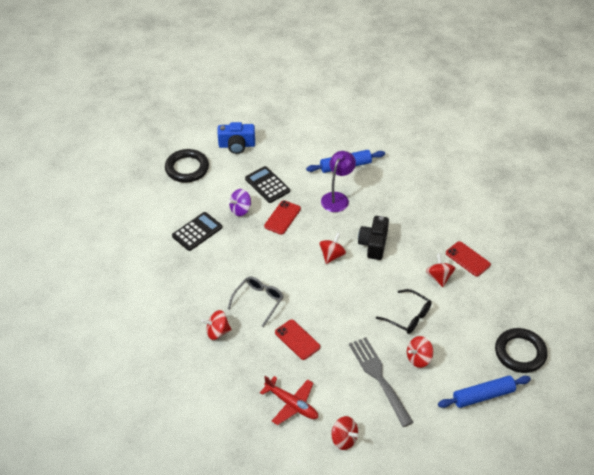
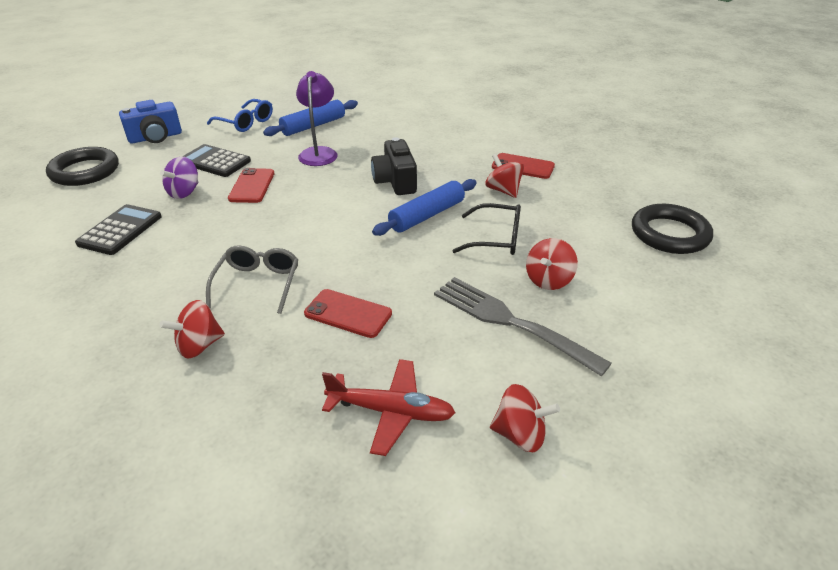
camera: 25 degrees left, 10 degrees down
(301, 147) = (246, 123): none -> blue glasses
(332, 255) = (345, 205): red spinning top -> none
(483, 396) = (673, 295): blue rolling pin -> blue rolling pin (427, 215)

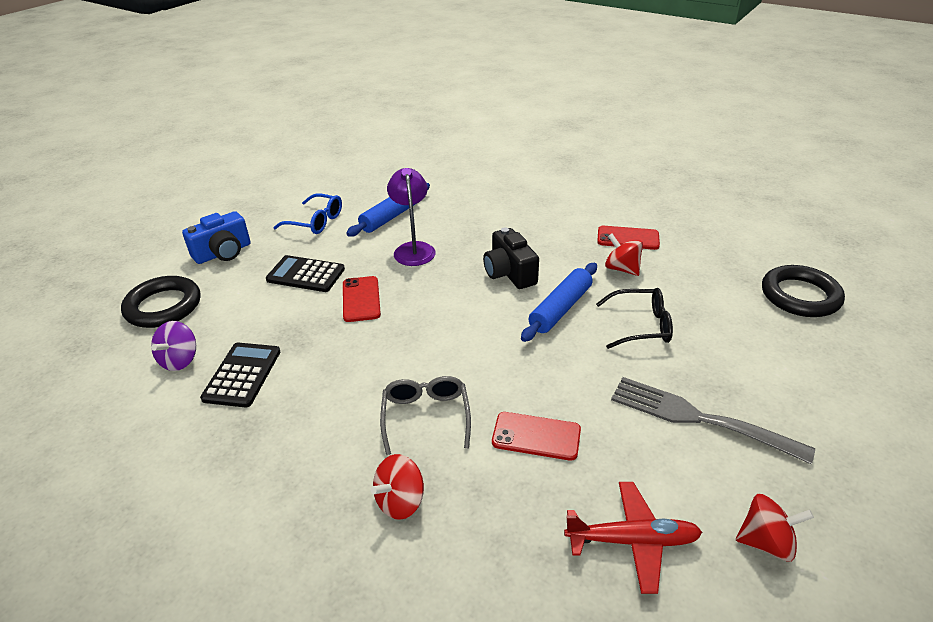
camera: 10 degrees left, 0 degrees up
(184, 192) = (290, 317): purple spinning top -> purple spinning top (180, 360)
(548, 280) = (712, 365): red spinning top -> none

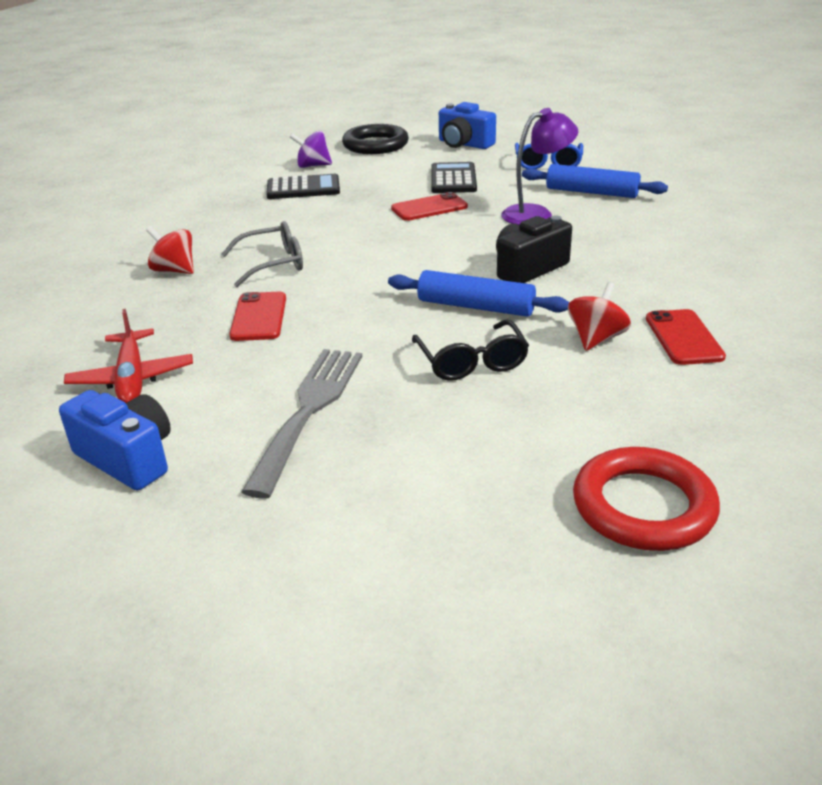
camera: 75 degrees right, 5 degrees down
(766, 542) = (128, 458): red spinning top -> blue camera
(800, 296) = (643, 506): black ring -> red ring

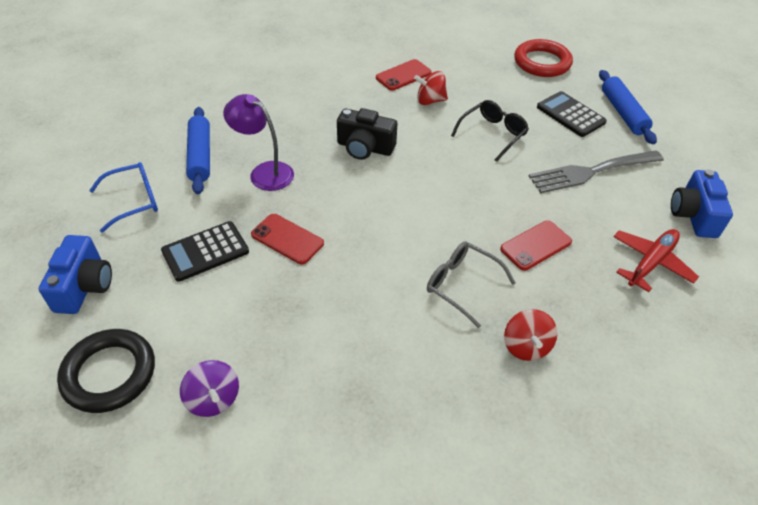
camera: 125 degrees left, 15 degrees up
(303, 188) = (289, 364): black calculator -> black calculator (570, 115)
(475, 307) = (434, 153): blue rolling pin -> blue rolling pin (623, 113)

